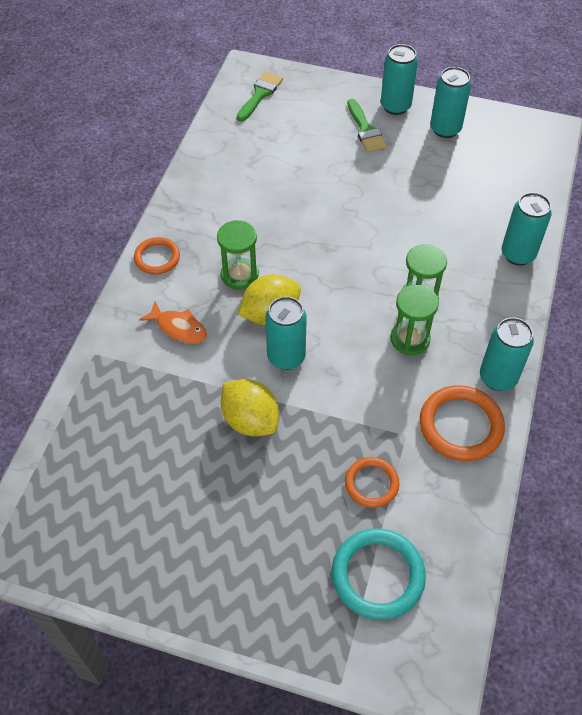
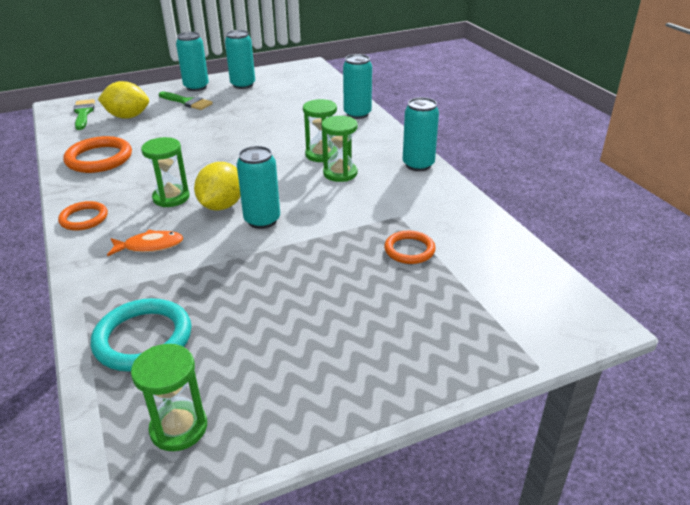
camera: 40 degrees left, 20 degrees down
(64, 528) = (179, 428): none -> green hourglass
(250, 420) = (276, 265): yellow lemon -> yellow lemon (127, 117)
(377, 575) = (479, 292): turquoise ring -> turquoise ring (143, 339)
(460, 425) = (426, 195): orange ring -> orange ring (99, 158)

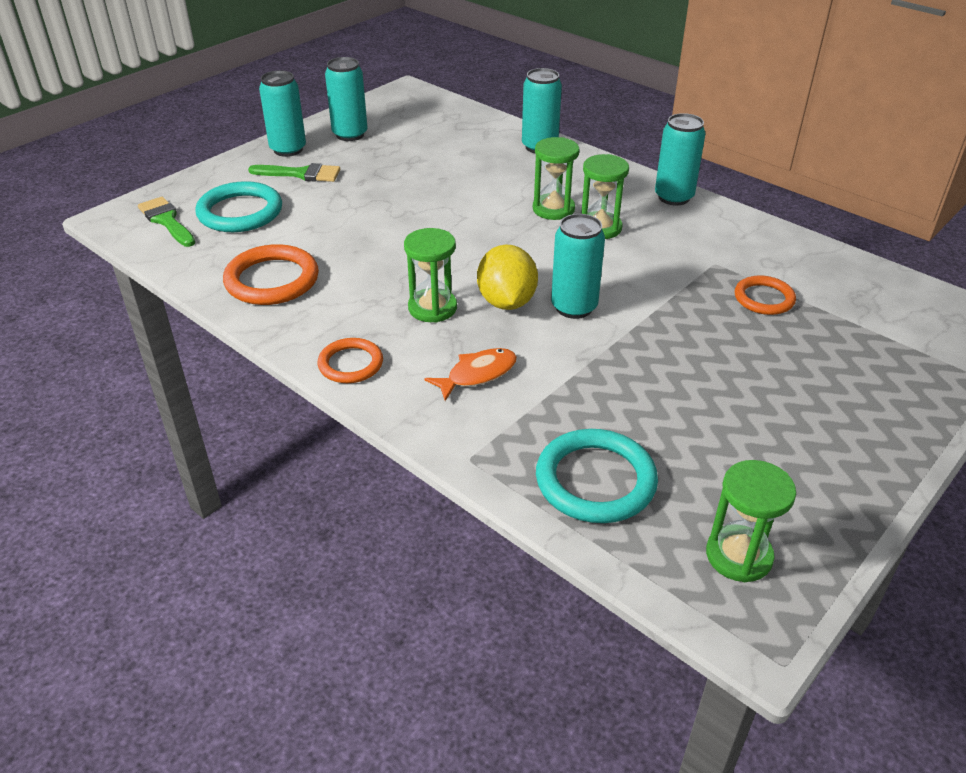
camera: 25 degrees left, 5 degrees up
(127, 117) = (240, 212): yellow lemon -> turquoise ring

